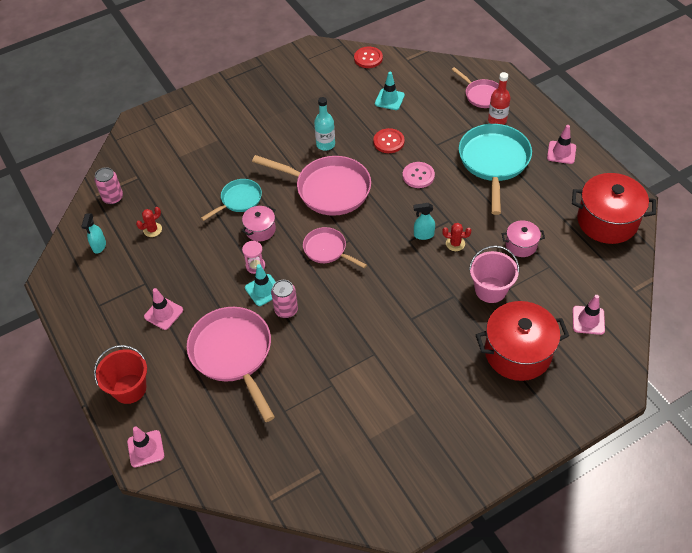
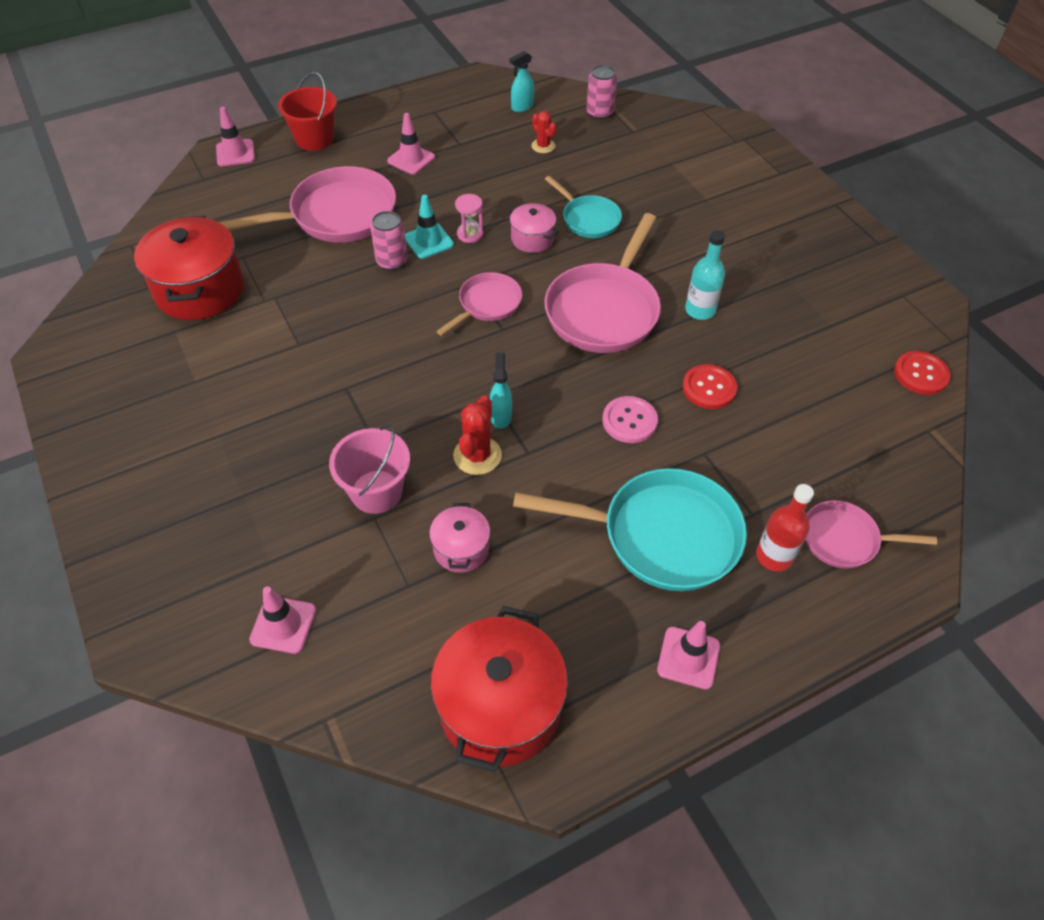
camera: 90 degrees right, 0 degrees up
(99, 246) = (522, 107): turquoise spray bottle -> turquoise spray bottle turned 45 degrees counterclockwise
(389, 99) = (814, 396): turquoise traffic cone -> none
(455, 244) = (477, 455): red cactus -> red cactus, size x1.51
(481, 95) = (844, 539): pink pan -> pink pan turned 45 degrees clockwise
(518, 352) = (251, 511): red pot -> red pot (200, 290)

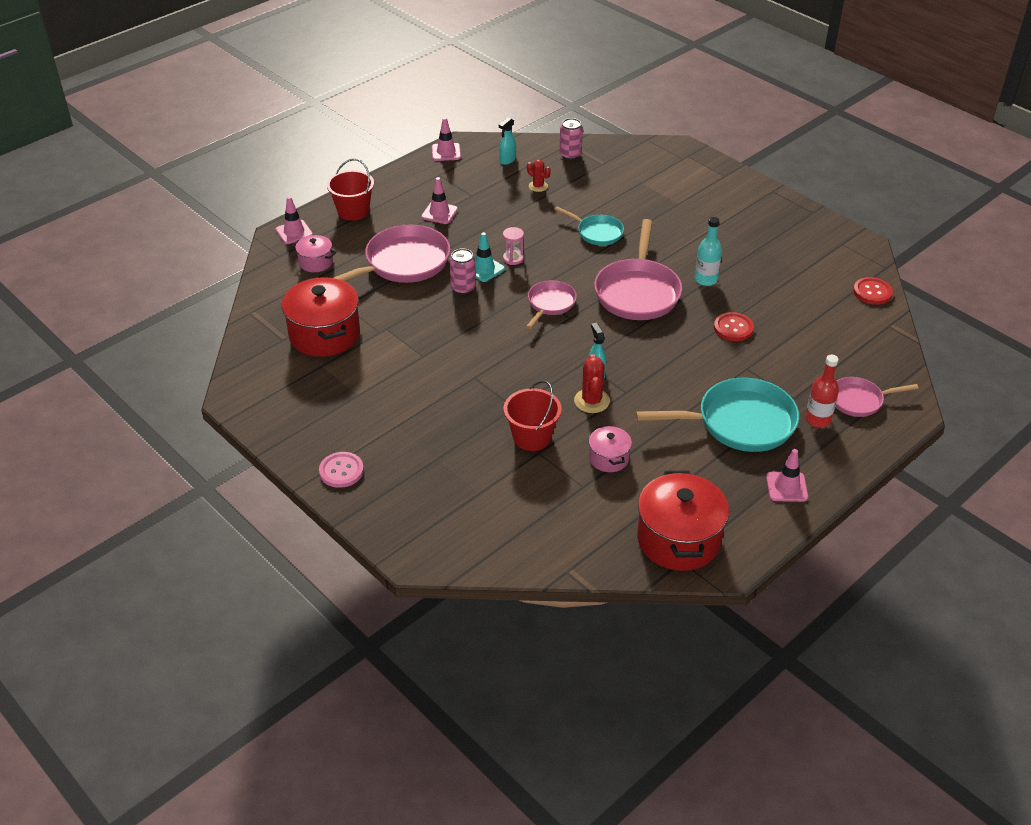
camera: 15 degrees left, 10 degrees down
(283, 625) = (509, 527): pink traffic cone -> pink traffic cone (446, 152)
(376, 492) = (532, 437): pink bucket -> red bucket
(532, 239) = (562, 253): pink pot -> pink pot (316, 262)
(629, 421) = (687, 359): pink button -> pink button (341, 471)

